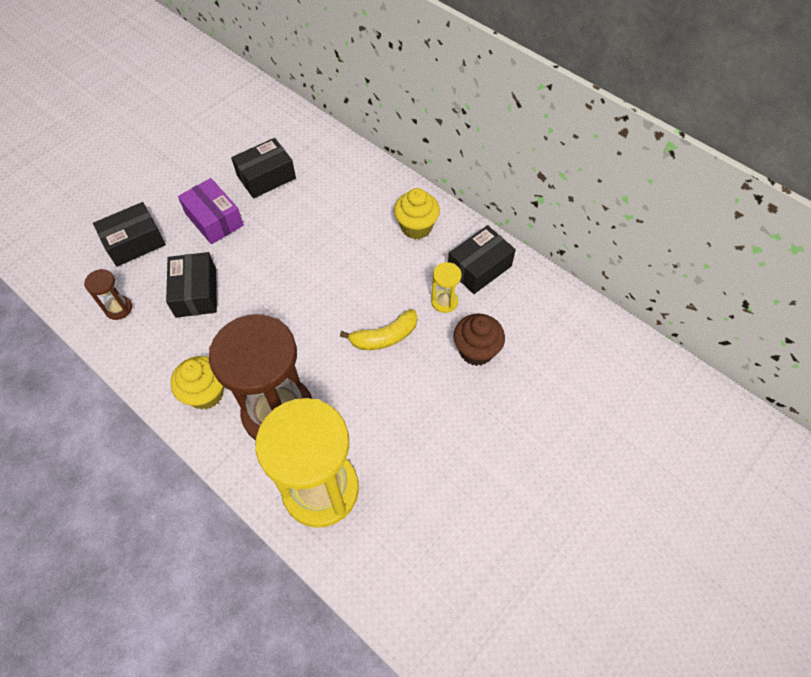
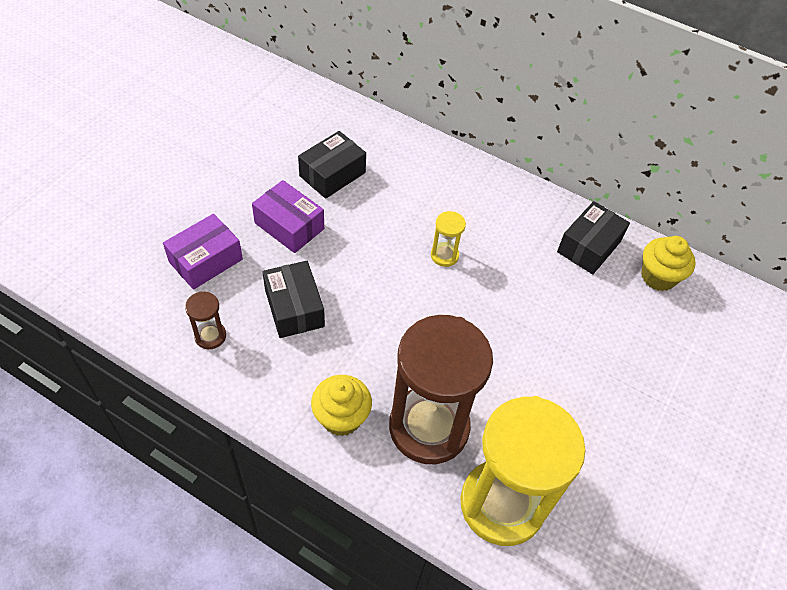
camera: 15 degrees left, 5 degrees down
(134, 242) = (206, 260): black box -> purple box
(384, 337) = (516, 330): yellow banana -> none
(416, 227) = (510, 211): yellow cupcake -> yellow cupcake (658, 277)
(444, 301) = (565, 286): yellow hourglass -> yellow hourglass (444, 255)
(476, 351) = (614, 333): brown cupcake -> none

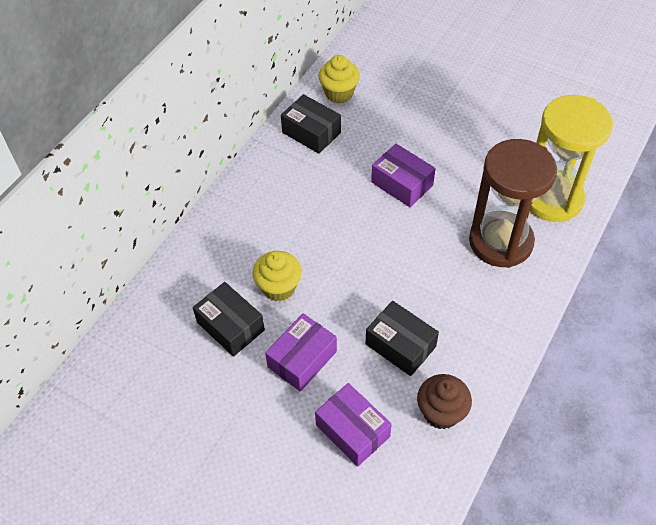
camera: 85 degrees left, 0 degrees up
(210, 336) = (441, 412): brown hourglass -> brown cupcake
(294, 308) = (400, 345): black box -> black box turned 60 degrees clockwise
(341, 417) = (504, 301): yellow cupcake -> yellow cupcake (279, 287)
(444, 255) = (329, 231): yellow hourglass -> none
(517, 330) = (402, 184): none -> purple box

